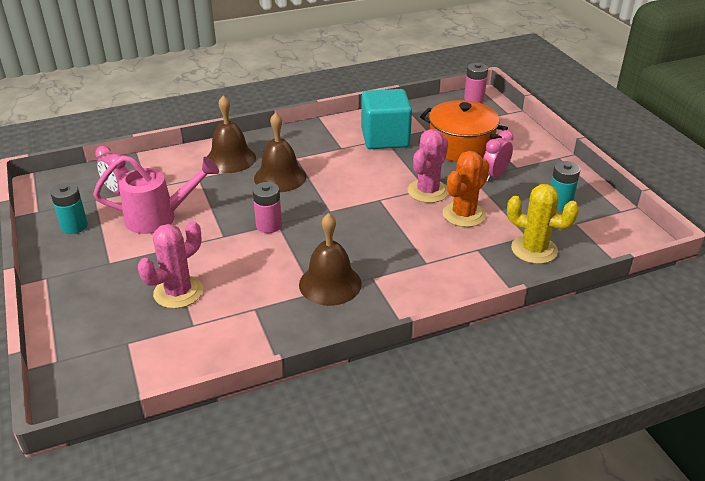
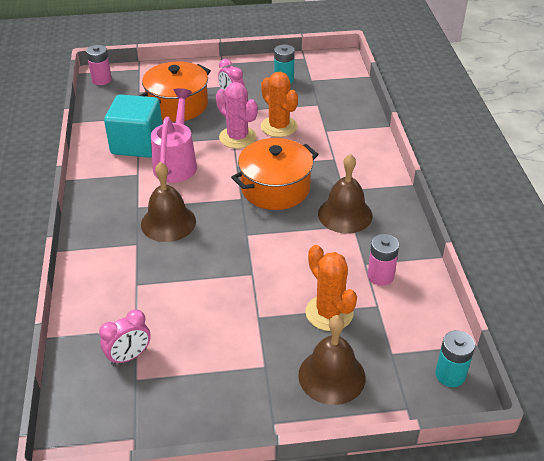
camera: 75 degrees left, 5 degrees up
(74, 226) = (184, 398): turquoise battery -> turquoise battery (450, 375)
(160, 218) = (200, 320): pink watering can -> pink watering can (177, 162)
(178, 292) = (329, 313): pink cactus -> orange cactus
(230, 159) = (112, 255): brown bell -> brown bell (331, 376)
(269, 225) = (248, 240): pink battery -> pink battery (380, 276)
(354, 229) = (275, 188): none -> orange pot
(534, 250) = (335, 105): yellow cactus -> none

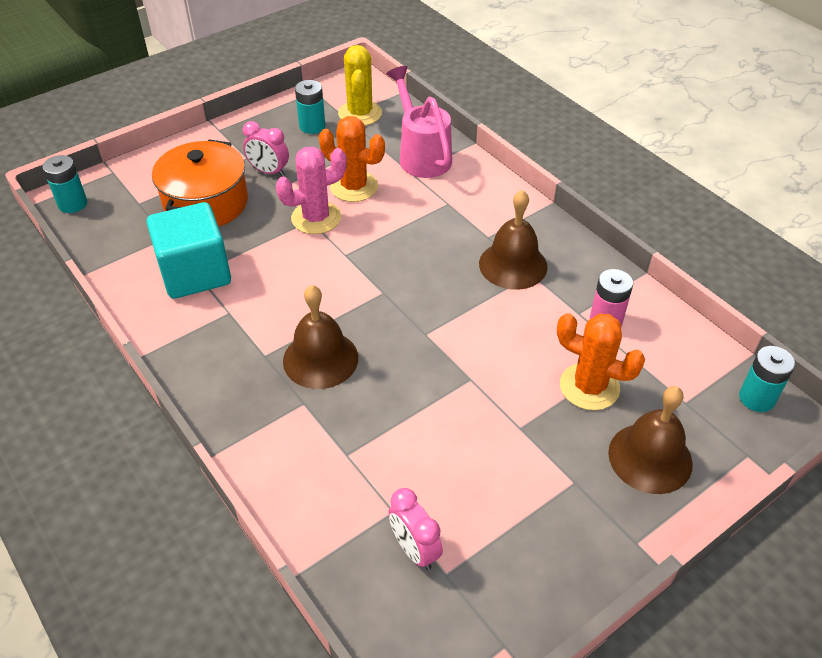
camera: 30 degrees left, 5 degrees up
(101, 80) = (72, 204): pink battery -> turquoise battery
(129, 356) = (414, 550): pink clock -> pink clock turned 120 degrees clockwise
(177, 162) = (267, 278): pink watering can -> pink watering can (421, 155)
(237, 137) = (316, 218): pink cactus -> pink cactus turned 45 degrees counterclockwise
(275, 188) = (412, 264): orange pot -> none
(323, 81) = (360, 113): none -> yellow cactus

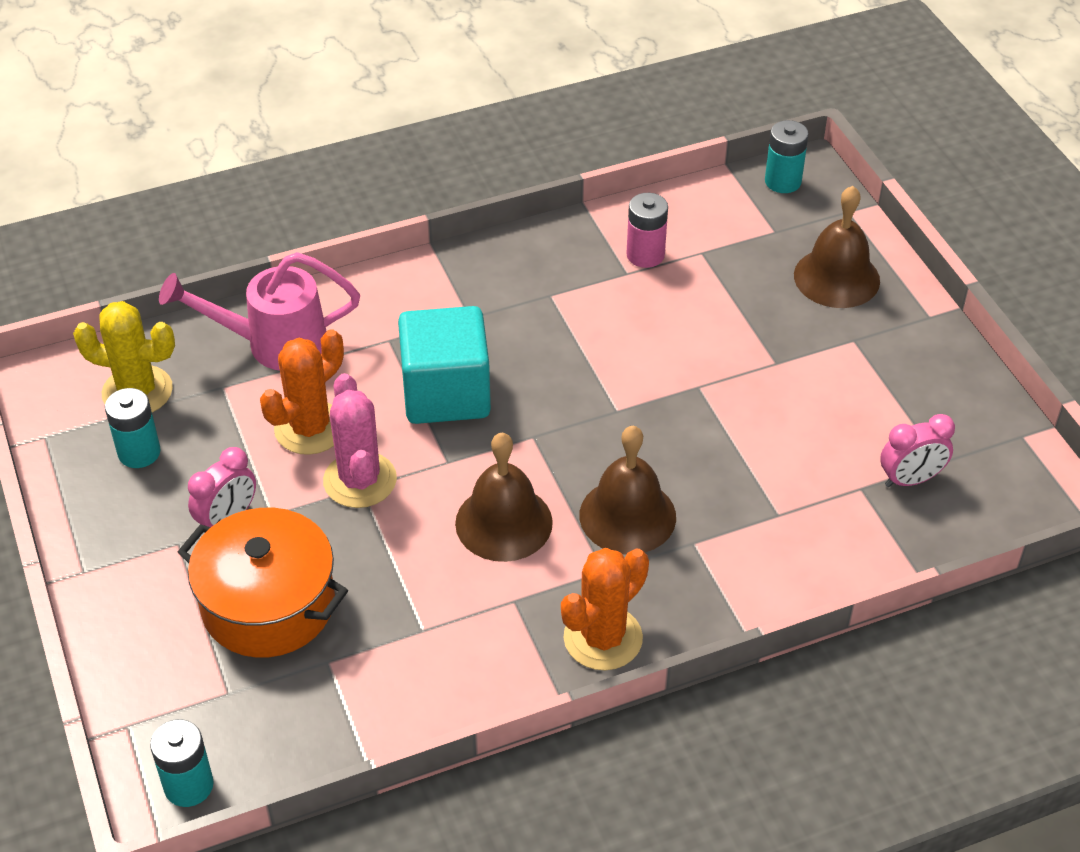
camera: 75 degrees left, 0 degrees up
(195, 273) = (421, 631): turquoise cube -> turquoise cube (446, 393)
(513, 265) = (529, 307): brown bell -> brown bell (504, 522)
(589, 387) = (736, 295): orange cactus -> orange cactus (603, 638)

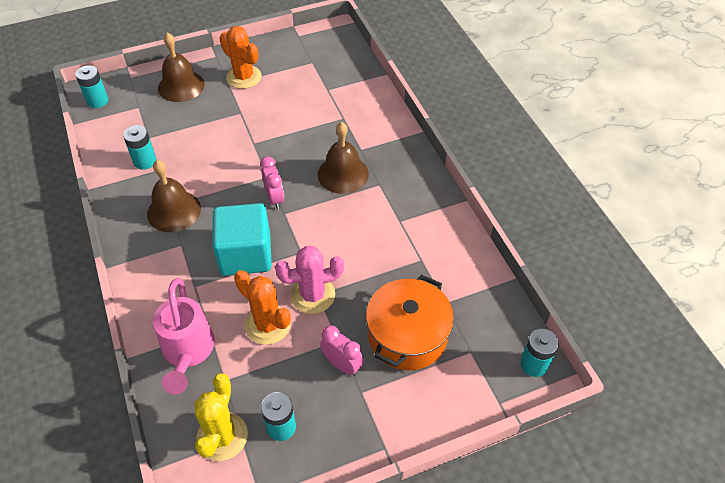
camera: 90 degrees left, 5 degrees up
(504, 522) = (346, 225): brown bell -> brown bell (174, 211)
(603, 638) = (421, 185): orange cactus -> orange cactus (244, 77)
(645, 255) = (145, 161): pink battery -> turquoise battery
(910, 480) = (323, 73): pink clock -> pink clock (275, 198)

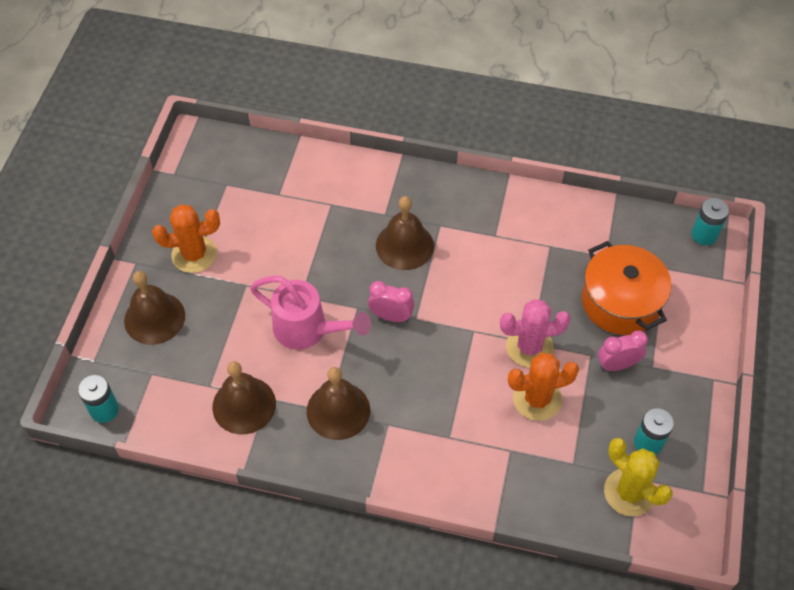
camera: 55 degrees left, 5 degrees up
(145, 161) = (244, 405): turquoise battery -> brown bell
(187, 353) = (523, 479): pink watering can -> pink watering can (308, 330)
(245, 254) = (443, 376): turquoise cube -> none
(312, 295) = (529, 347): pink cactus -> pink cactus turned 60 degrees clockwise

